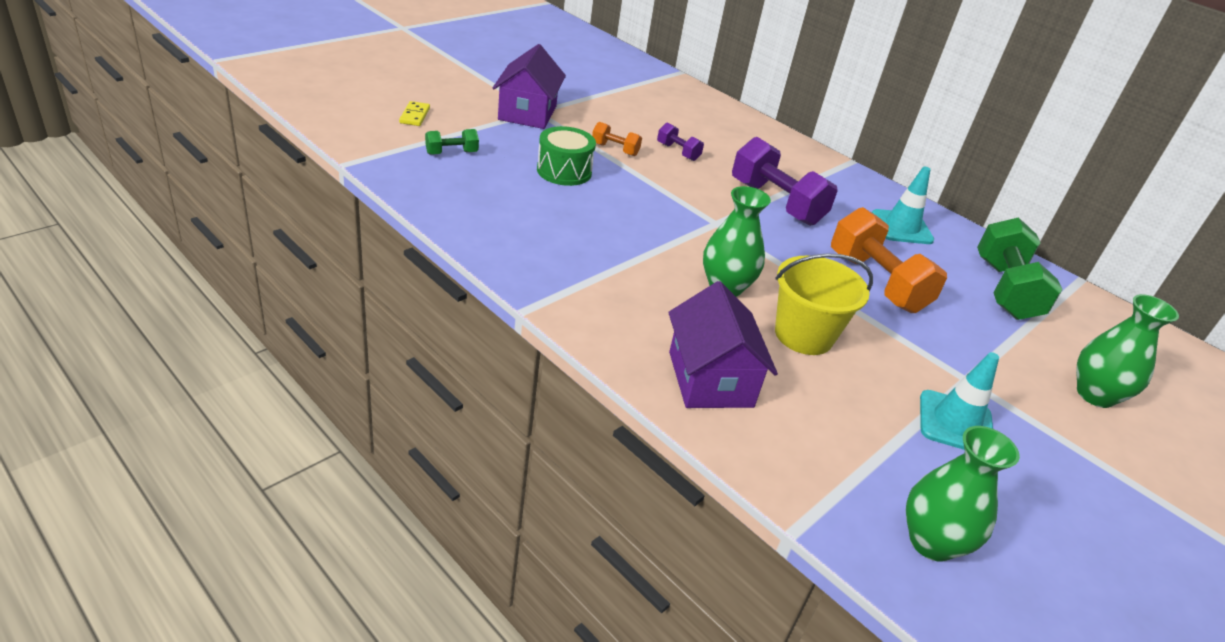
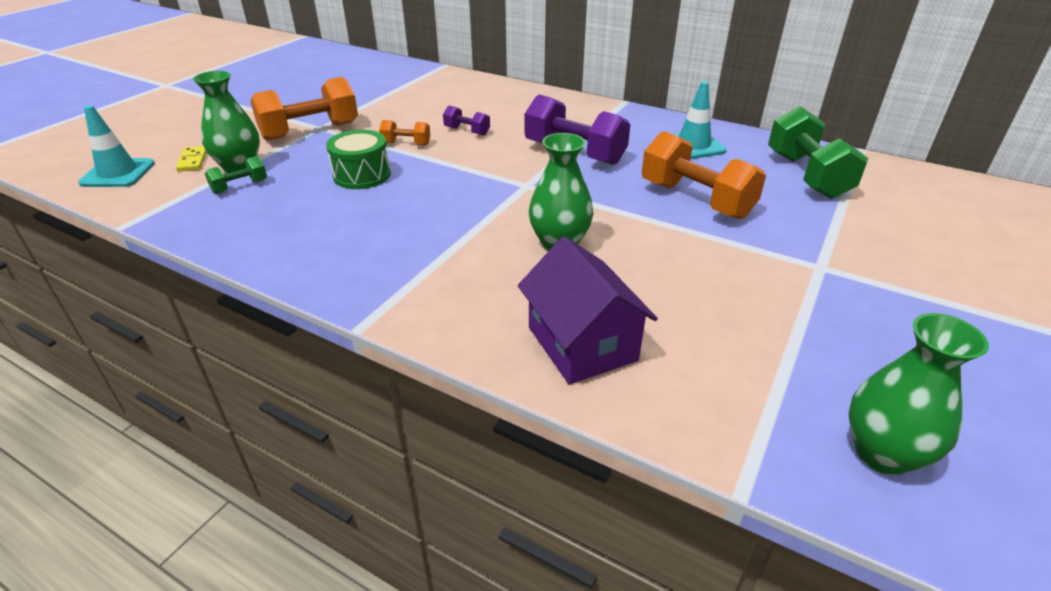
camera: 10 degrees left, 0 degrees up
(527, 113) = (310, 131): purple house -> orange dumbbell
(803, 335) = (653, 269): yellow bucket -> none
(955, 423) = (834, 313): turquoise traffic cone -> turquoise traffic cone (118, 173)
(1095, 395) = (934, 247): green vase -> green vase (239, 167)

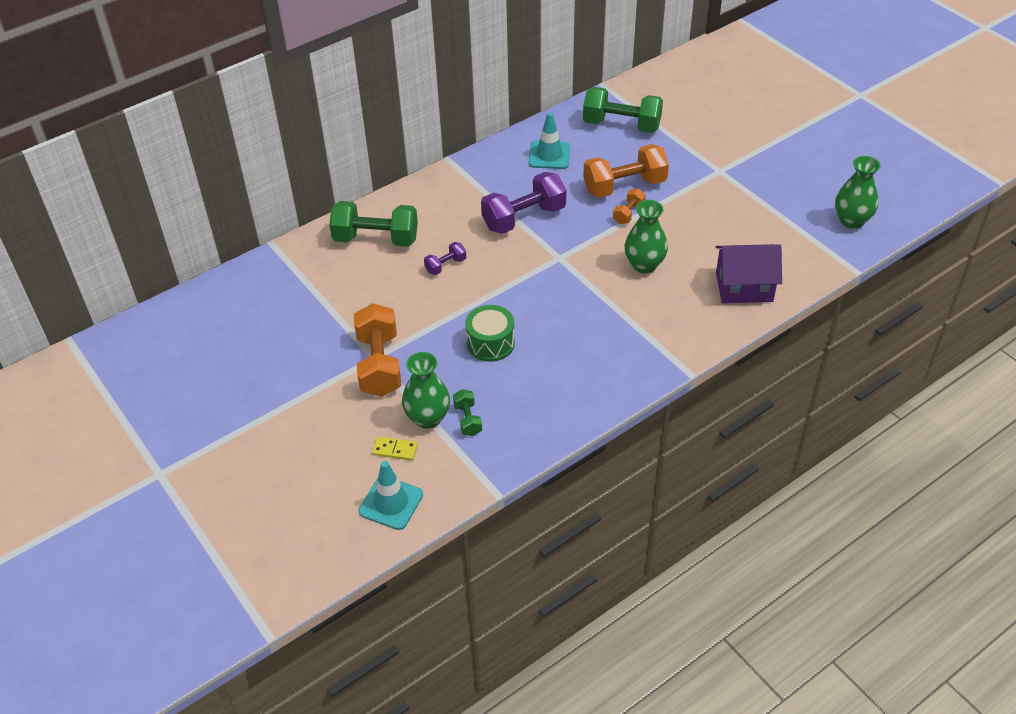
camera: 65 degrees left, 10 degrees up
(406, 143) = (446, 307): orange dumbbell -> orange dumbbell (628, 213)
(480, 97) = (376, 239): none -> green dumbbell

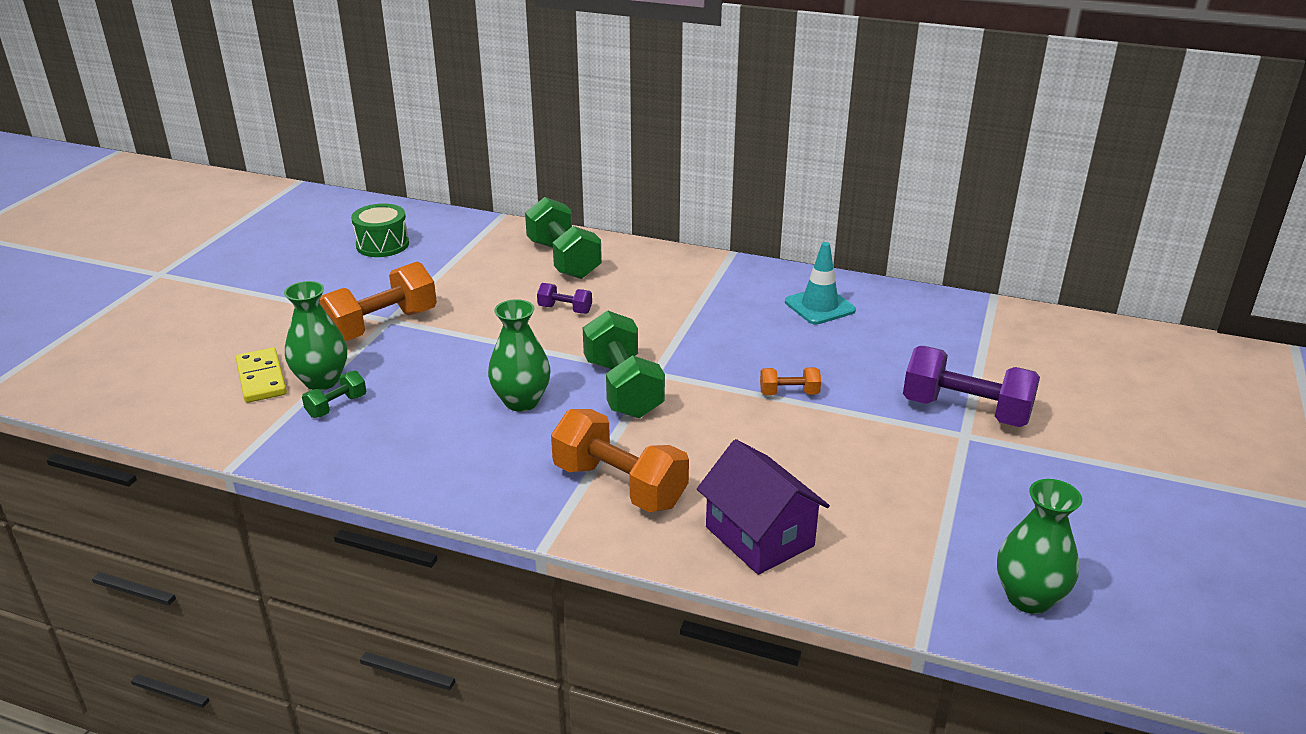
camera: 55 degrees right, 15 degrees down
(391, 503) = (181, 403): turquoise traffic cone -> none
(395, 450) = (261, 378): yellow domino -> yellow domino, size x1.55
(490, 343) = (469, 378): green drum -> green drum (382, 245)
(524, 218) = (694, 327): purple dumbbell -> purple dumbbell (965, 411)
(621, 125) = (941, 333): green dumbbell -> green dumbbell (623, 388)
(624, 186) = (834, 373): orange dumbbell -> orange dumbbell (619, 485)
(644, 265) = (709, 437): green vase -> green vase (521, 401)

